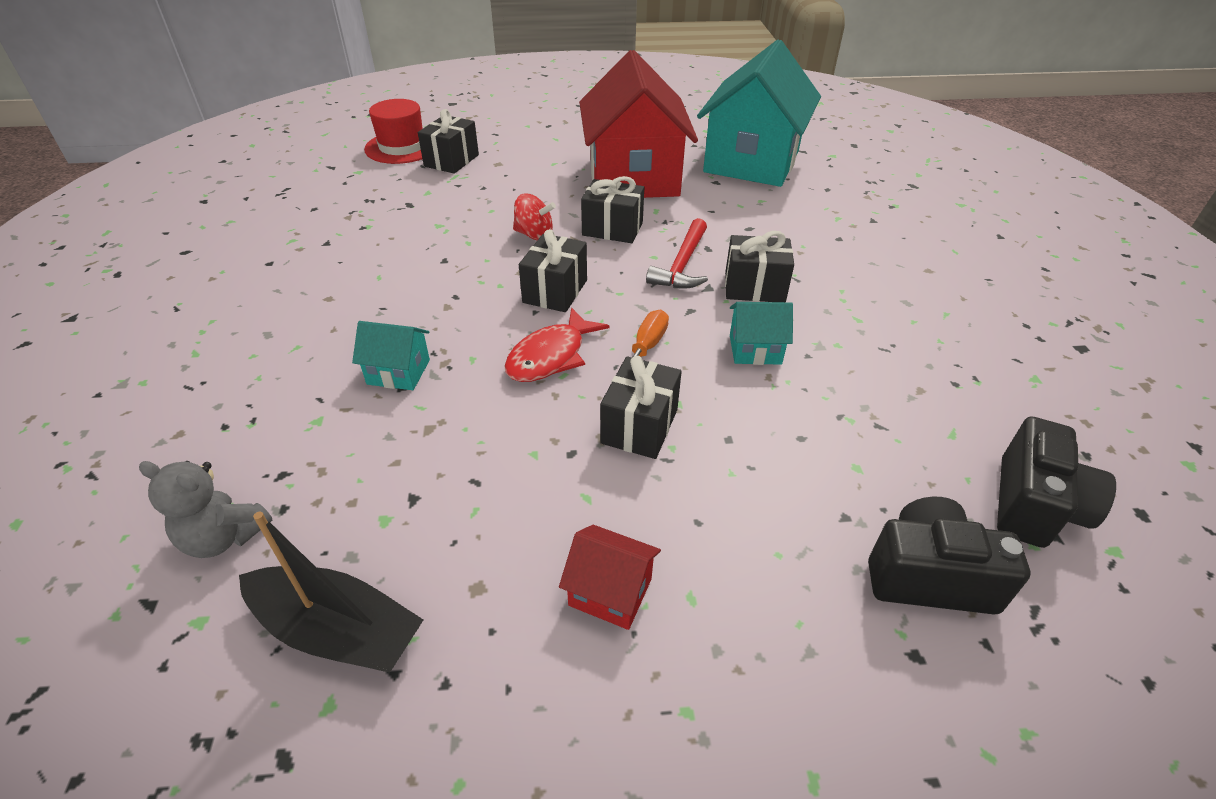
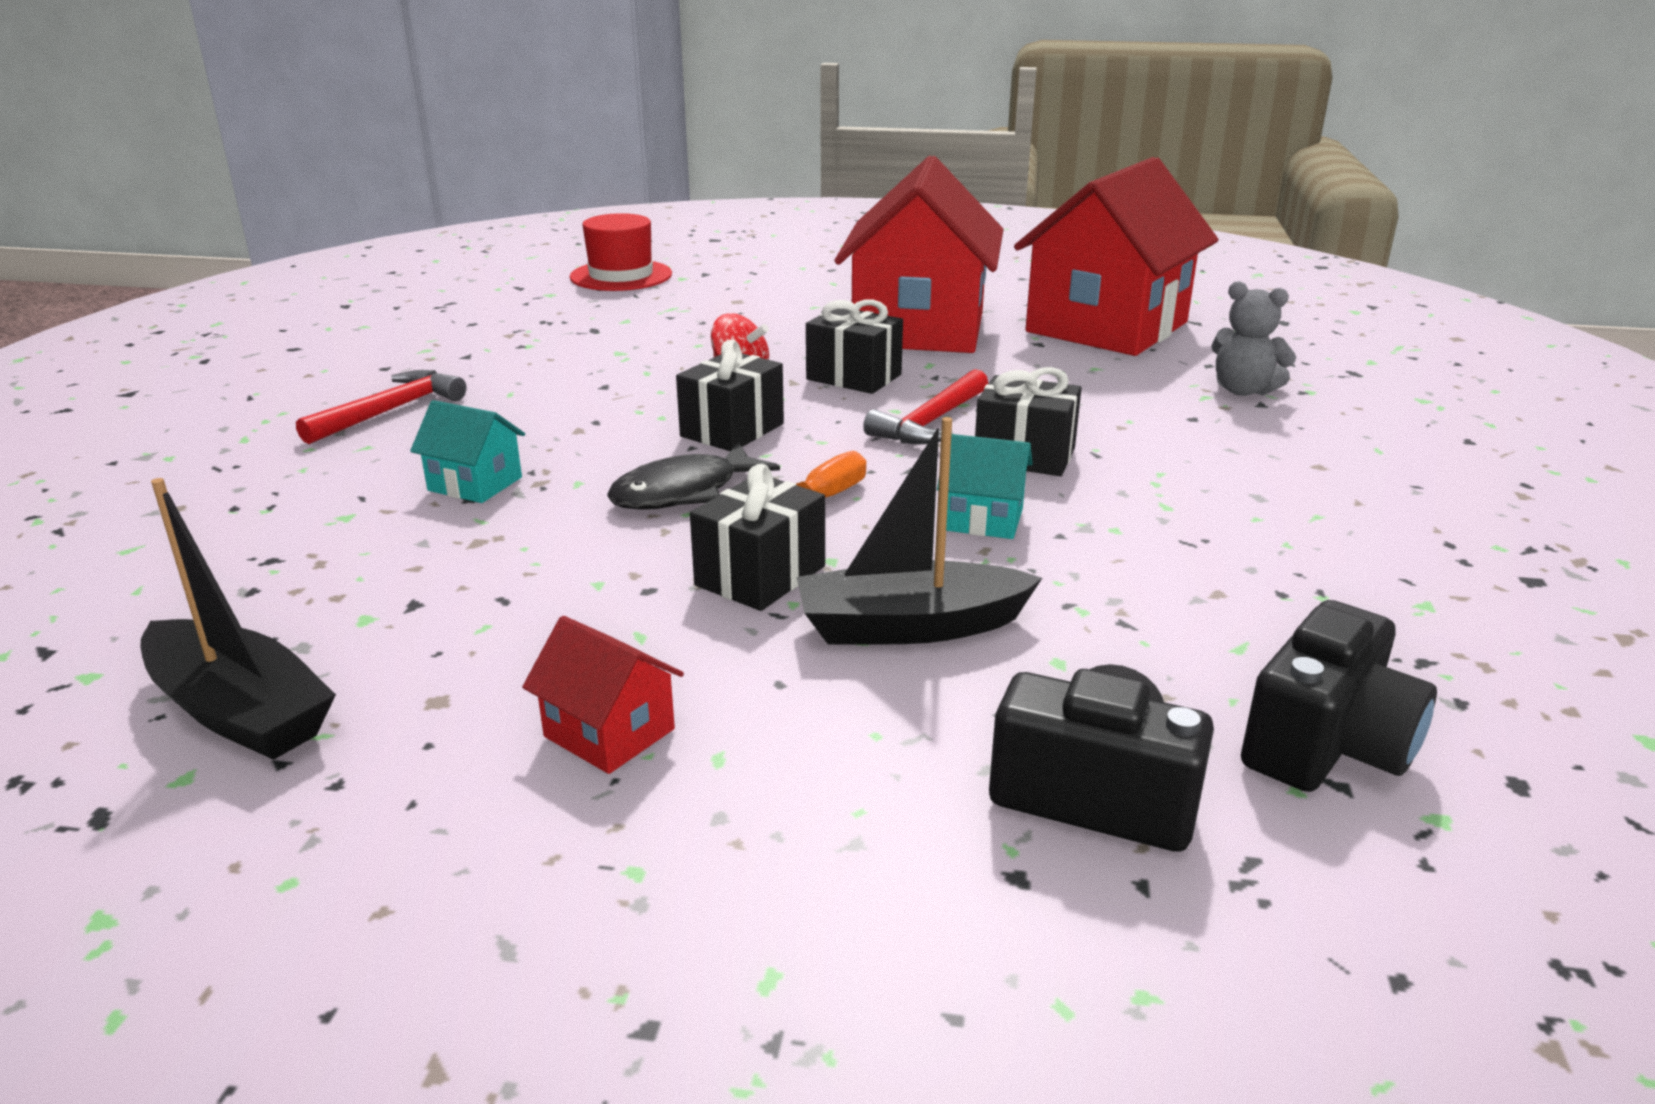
camera: 15 degrees right, 15 degrees down
(224, 537) = (167, 605): grey teddy bear -> grey teddy bear (1243, 390)
(297, 308) = (390, 411): none -> red hammer
(451, 160) = (677, 293): black gift -> none
(551, 356) = (684, 492): red fish -> black fish
(751, 162) = (1107, 327): turquoise house -> red house
(755, 454) = (909, 626): none -> black boat

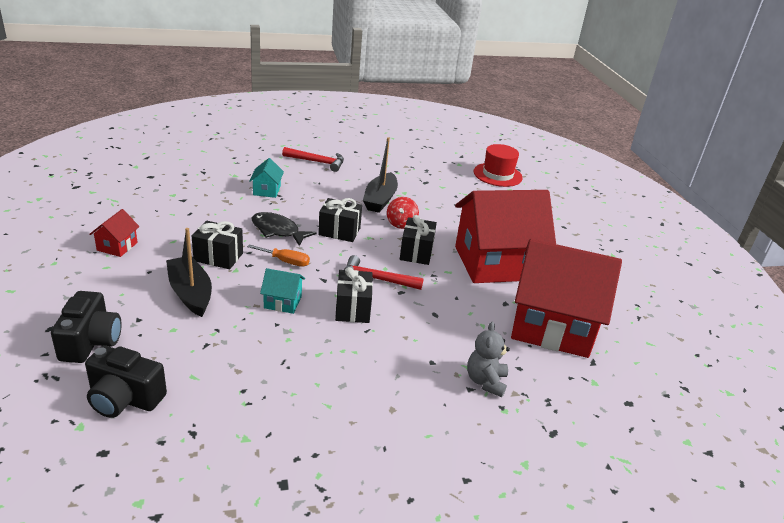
camera: 65 degrees right, 5 degrees up
(240, 711) = (121, 190): black boat -> black boat (380, 199)
(982, 519) = (283, 302): turquoise house -> turquoise house turned 75 degrees counterclockwise

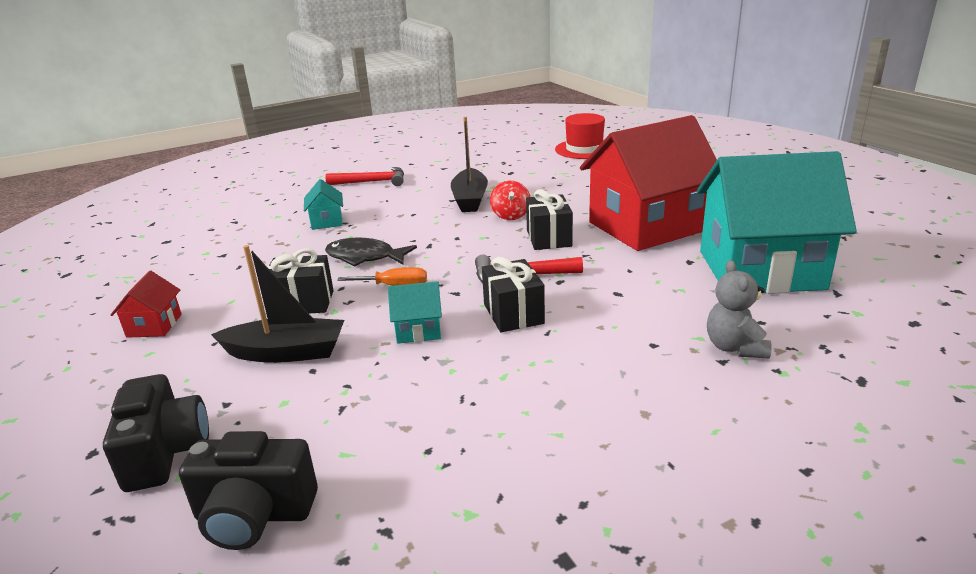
camera: 10 degrees left, 5 degrees down
(190, 293) = (286, 352): black boat -> black boat turned 135 degrees clockwise
(339, 231) = (442, 240): black gift -> none
(552, 326) = (760, 270): red house -> turquoise house

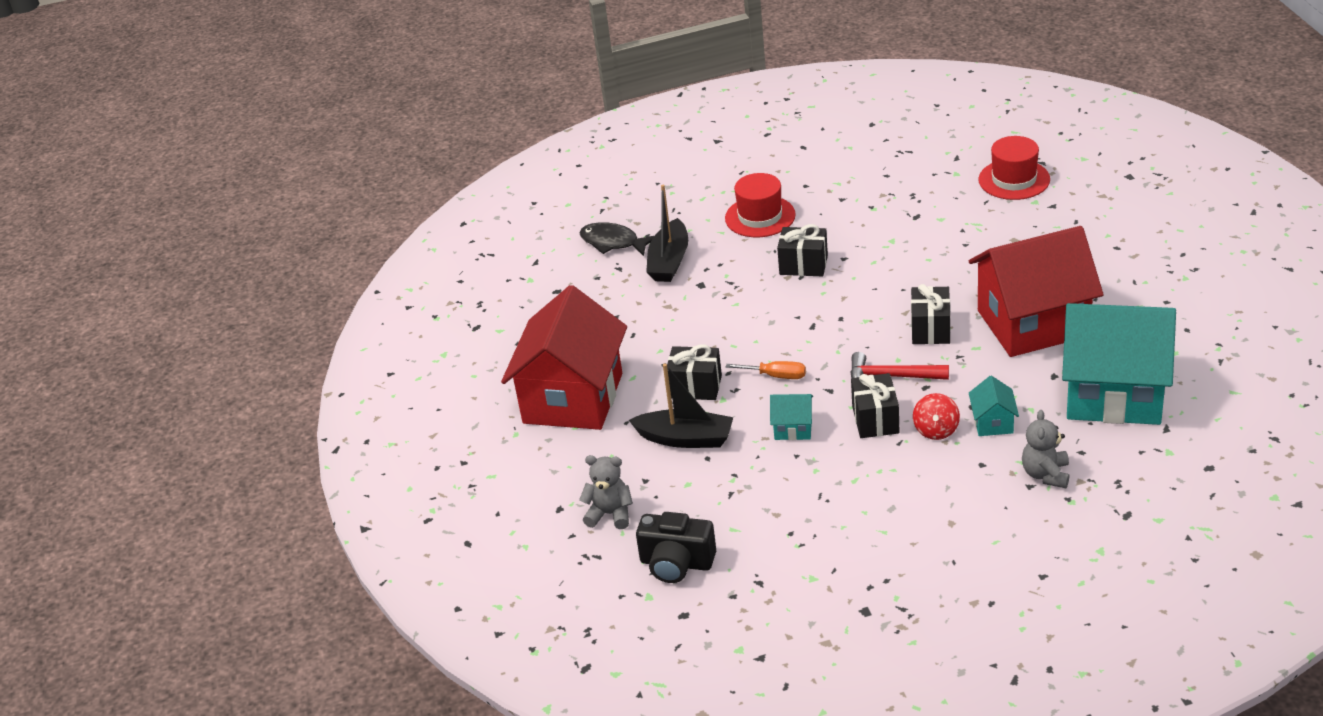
camera: 15 degrees right, 10 degrees up
(154, 325) = (573, 398): red house -> red house, size x2.49
(165, 452) = (610, 514): black camera -> grey teddy bear
(326, 221) = (712, 279): turquoise house -> turquoise house (993, 423)
(365, 257) = (750, 336): black fish -> black fish (613, 242)
(372, 182) = (760, 217): red hammer -> red hat
(415, 206) = (803, 265): none -> black gift
(470, 199) = (863, 259): black boat -> black boat (669, 261)
(510, 215) = (900, 291): red spinning top -> red spinning top (936, 430)

